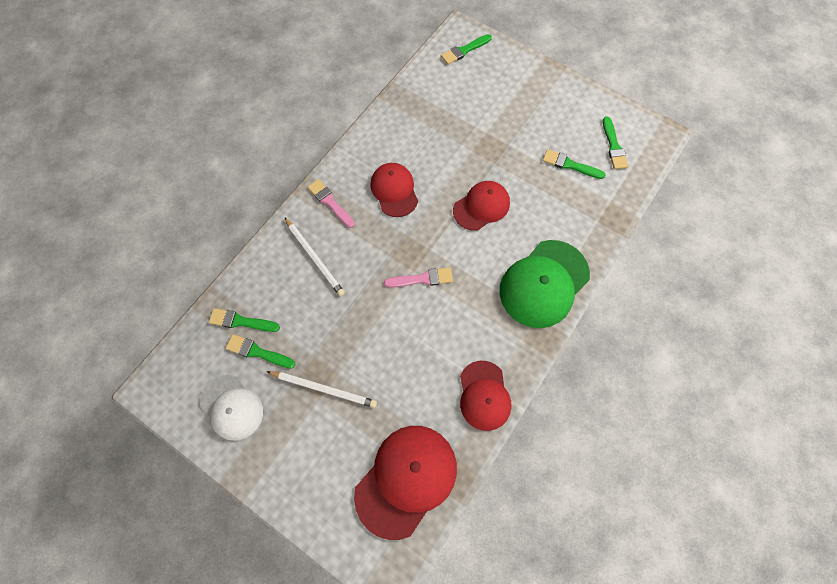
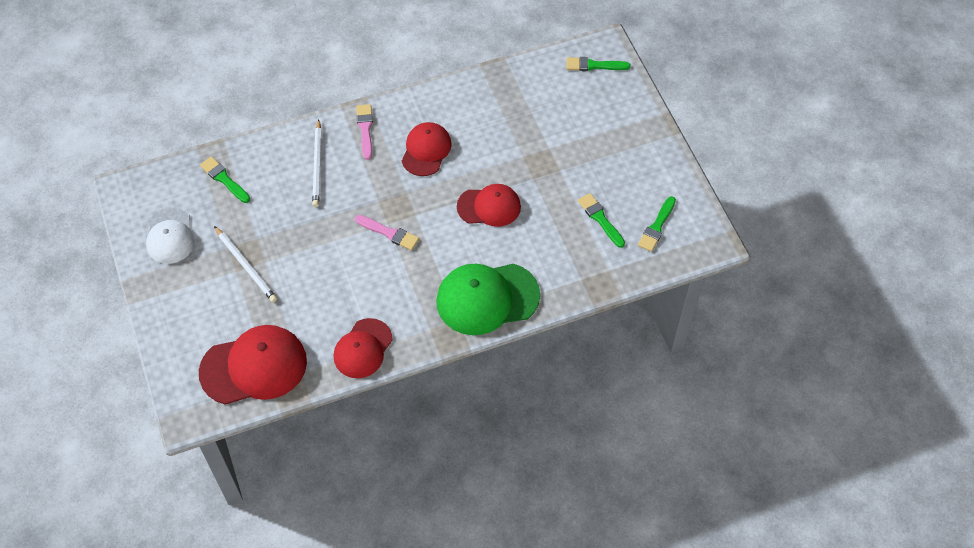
camera: 35 degrees right, 10 degrees down
(258, 352) = (219, 209): green brush -> none

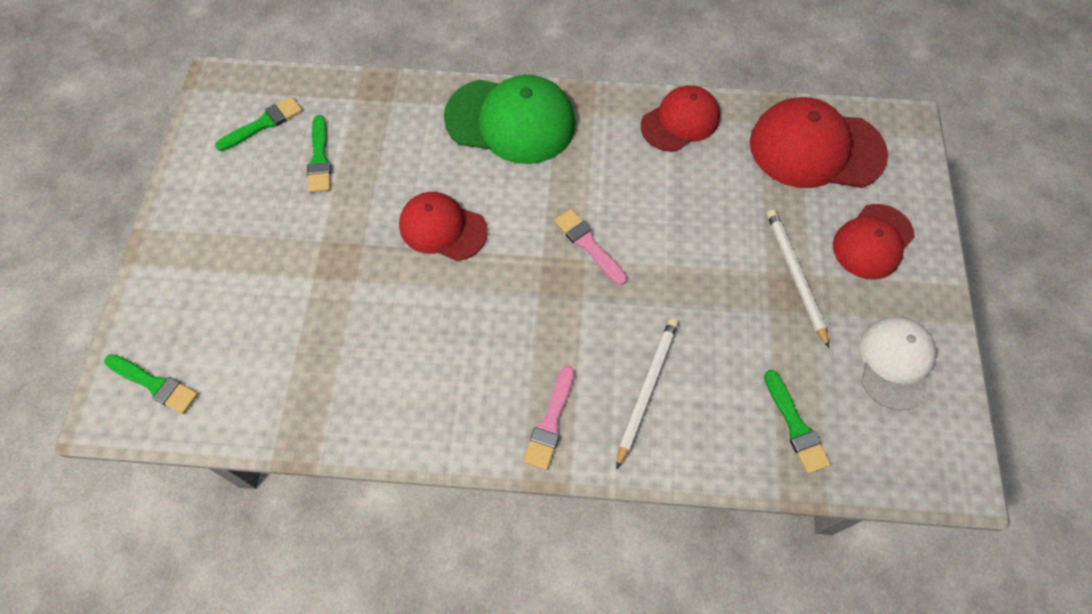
camera: 155 degrees left, 5 degrees up
(426, 150) = (479, 346): red cap -> red cap (872, 242)

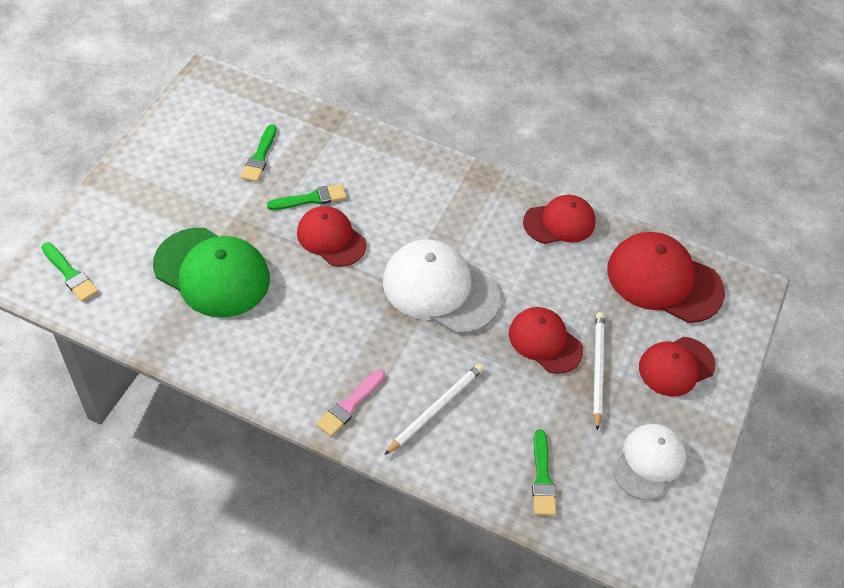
camera: 15 degrees right, 10 degrees down
(263, 124) = (228, 118): green brush -> green brush (310, 199)
(510, 121) = (421, 177): green cap -> green cap (212, 272)
(589, 245) = (440, 289): pink brush -> white cap
(727, 264) = (545, 342): none -> red cap

